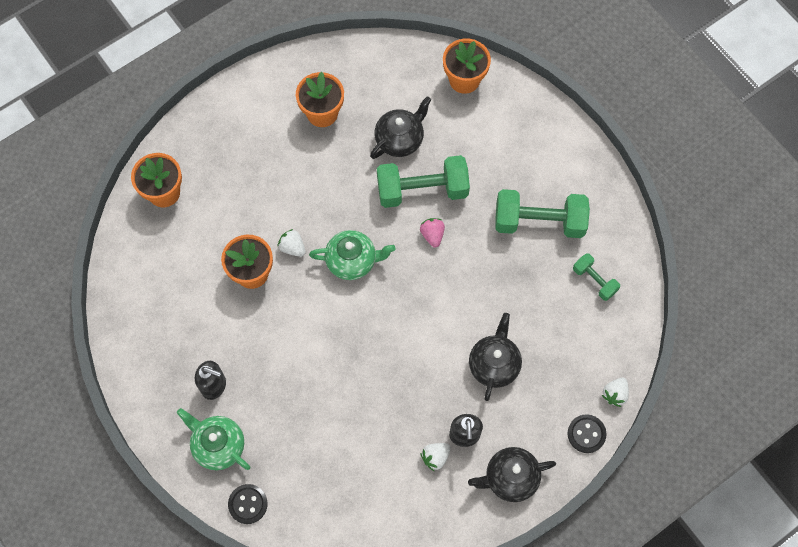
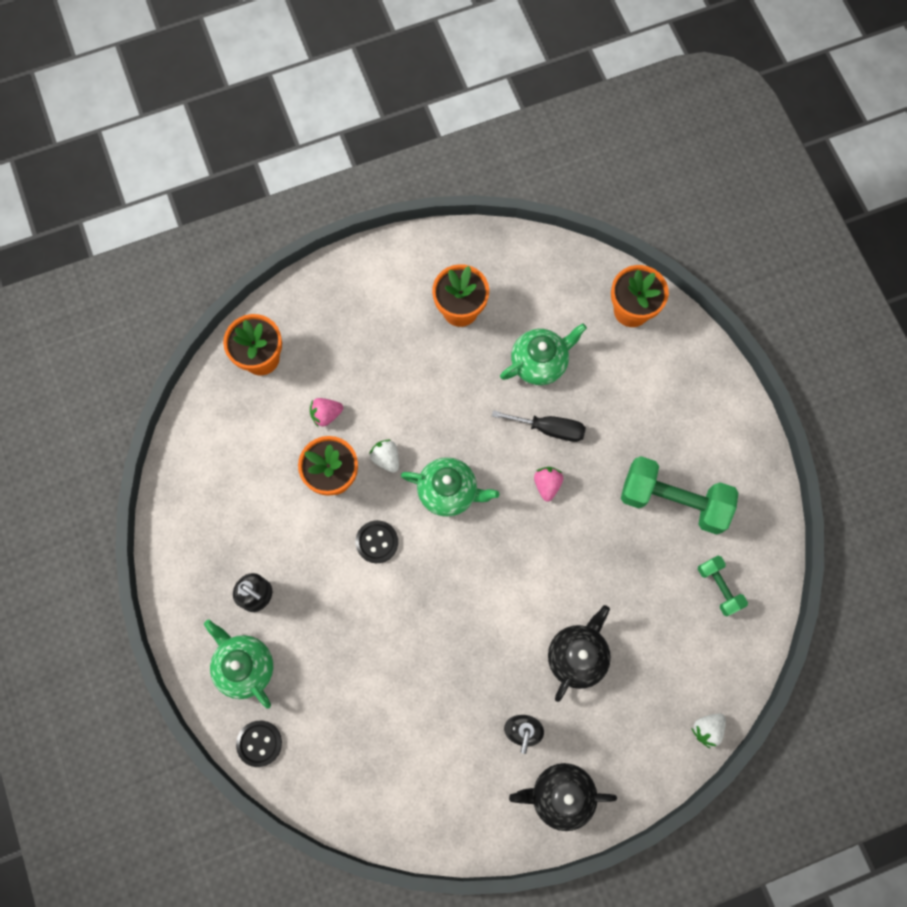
camera: 15 degrees right, 5 degrees up
(232, 225) = (326, 415): none -> pink strawberry
(400, 139) = (540, 362): black teapot -> green teapot
(422, 190) = (549, 429): green dumbbell -> black screwdriver
(435, 457) = (482, 747): white strawberry -> none
(586, 434) = (661, 767): black button -> black button (377, 542)

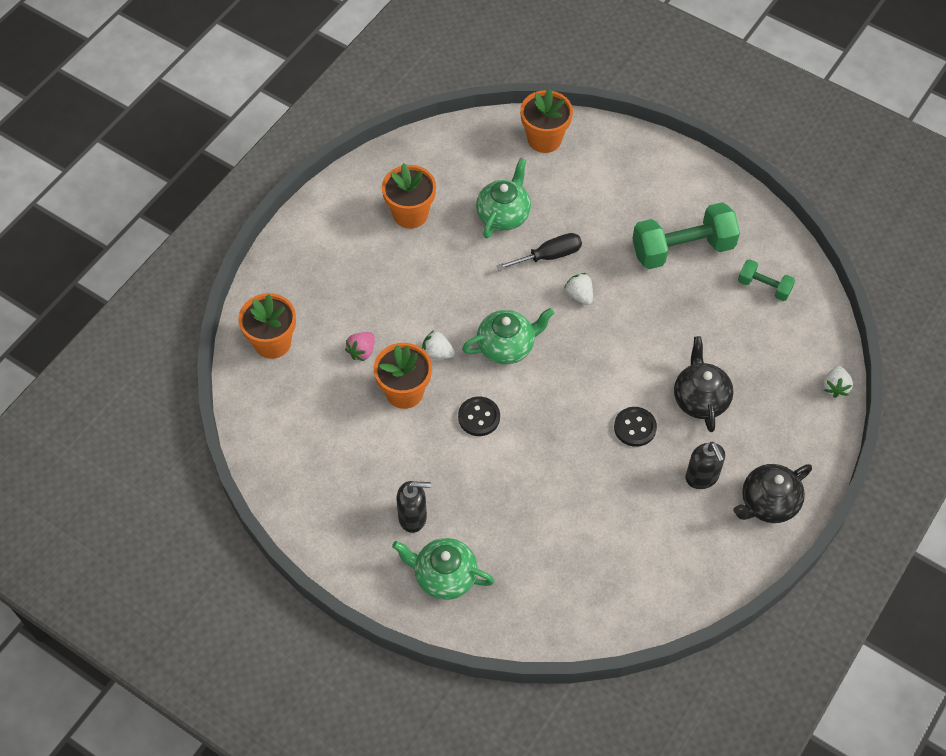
camera: 35 degrees left, 15 degrees down
(259, 743) = (503, 625): black button -> black button (635, 427)
(547, 485) = (579, 295): pink strawberry -> white strawberry

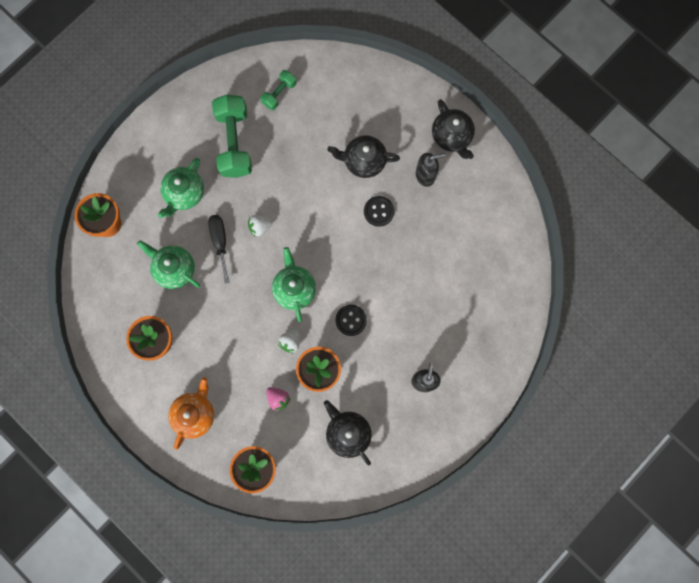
camera: 80 degrees left, 20 degrees up
(329, 266) = (194, 414): none -> orange teapot
(330, 436) = (347, 433): none -> black teapot
(444, 576) = (472, 366): green teapot -> green teapot (184, 194)
(835, 387) = (371, 68): white strawberry -> none

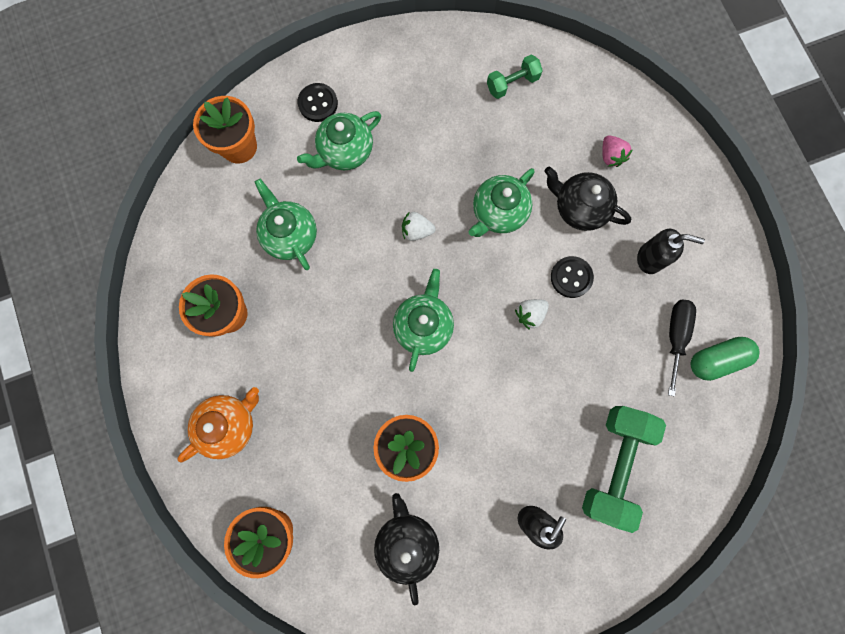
camera: 25 degrees right, 0 degrees up
(220, 242) = (360, 227): black screwdriver -> black screwdriver (675, 336)
(234, 143) = (432, 118): green dumbbell -> green dumbbell (614, 464)
(278, 399) = (340, 454): pink strawberry -> pink strawberry (610, 156)
(290, 341) = (389, 389): white strawberry -> white strawberry (530, 314)
(310, 189) = (498, 212): none -> green teapot
(351, 320) = (476, 397): black button -> black button (318, 103)
(452, 136) = (703, 226): black teapot -> none
(496, 223) = (716, 360): none -> green capsule

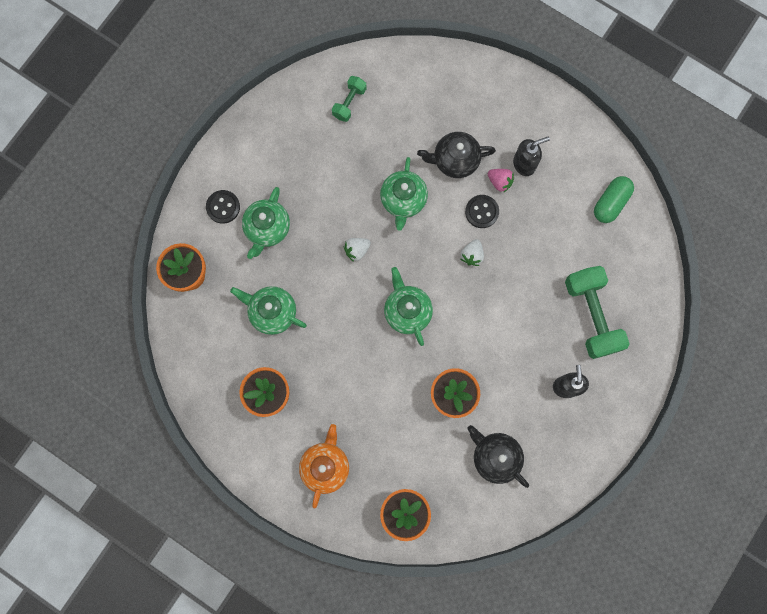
camera: 35 degrees left, 0 degrees up
(610, 156) = (451, 110): pink strawberry -> pink strawberry (499, 182)
(675, 336) = (575, 205): black screwdriver -> none

